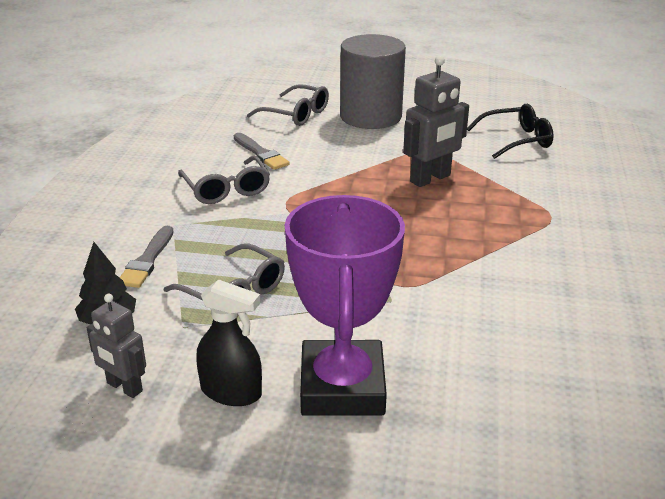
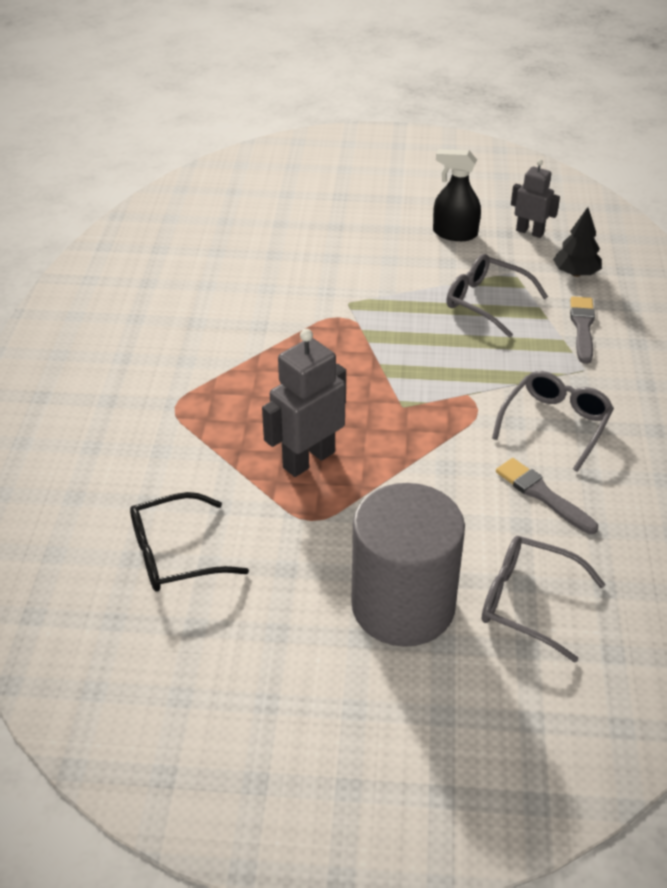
camera: 175 degrees right, 10 degrees up
(226, 189) = (555, 424): grey glasses -> grey glasses turned 60 degrees clockwise
(342, 387) = (378, 240): purple trophy -> none

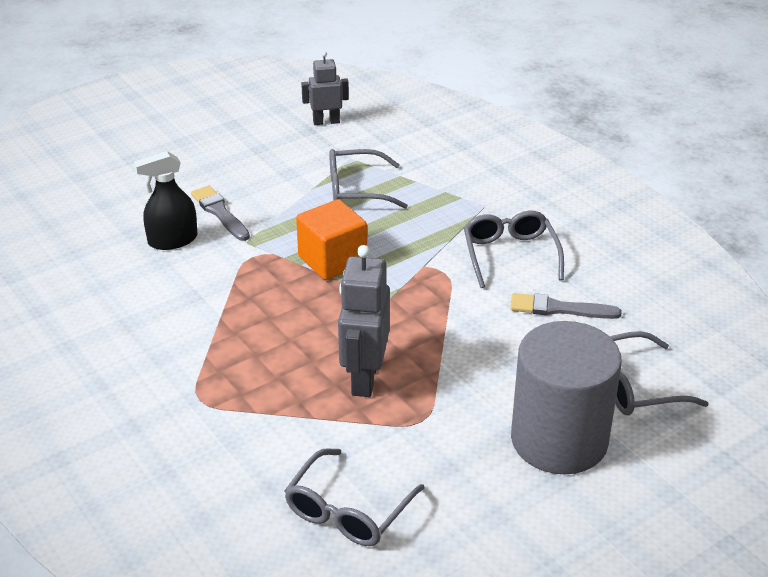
camera: 40 degrees left, 5 degrees down
(175, 554) = (348, 511): black glasses -> grey glasses
(397, 351) = (332, 260): none -> orange cube
(454, 233) = (268, 148): black spray bottle -> black spray bottle (172, 240)
(575, 273) = (397, 138): black tree -> none
(582, 327) = (448, 176): grey brush -> grey brush (220, 212)

